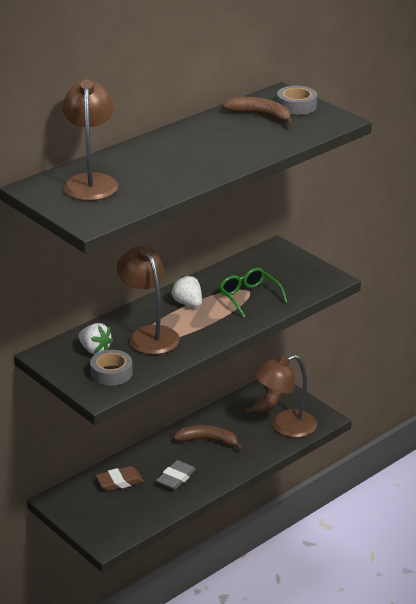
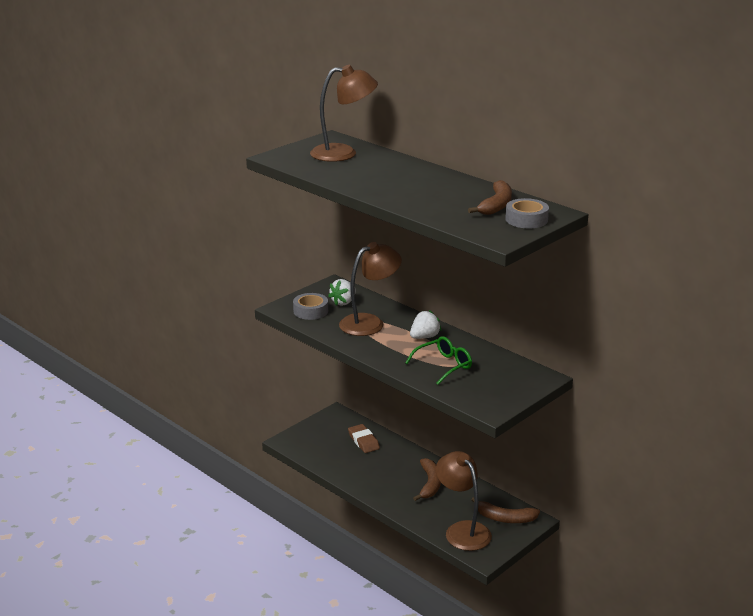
camera: 85 degrees right, 5 degrees down
(176, 478) = (372, 470): grey eraser -> none

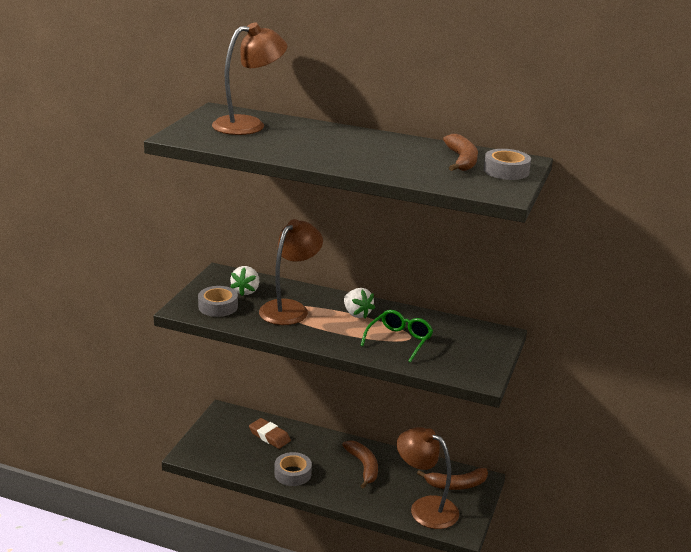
camera: 25 degrees left, 0 degrees up
(364, 476) = (292, 473): none -> grey tape
(424, 337) = (357, 314): white strawberry -> white strawberry turned 120 degrees clockwise

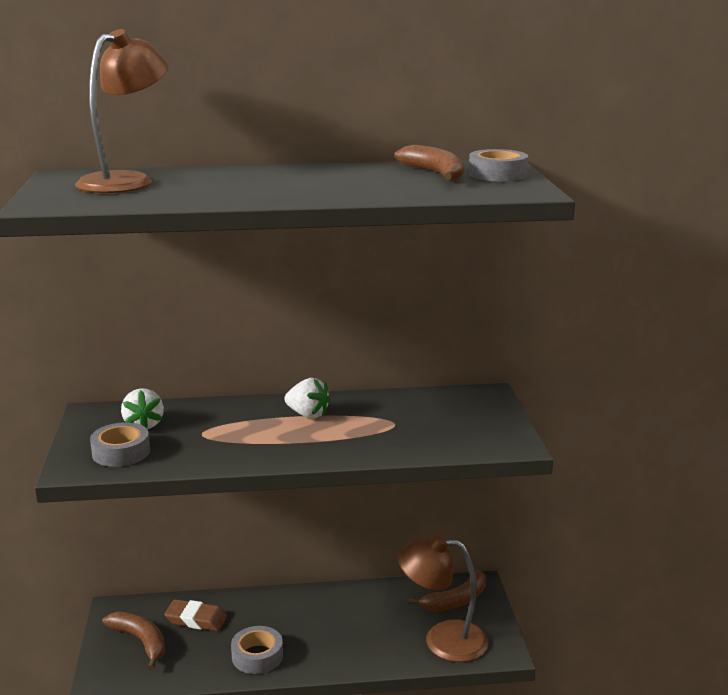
camera: 25 degrees left, 5 degrees down
(290, 308) = (219, 430): brown lamp -> none
(363, 466) = (337, 617): brown banana -> brown banana (140, 641)
(399, 341) = (385, 431): green glasses -> none

